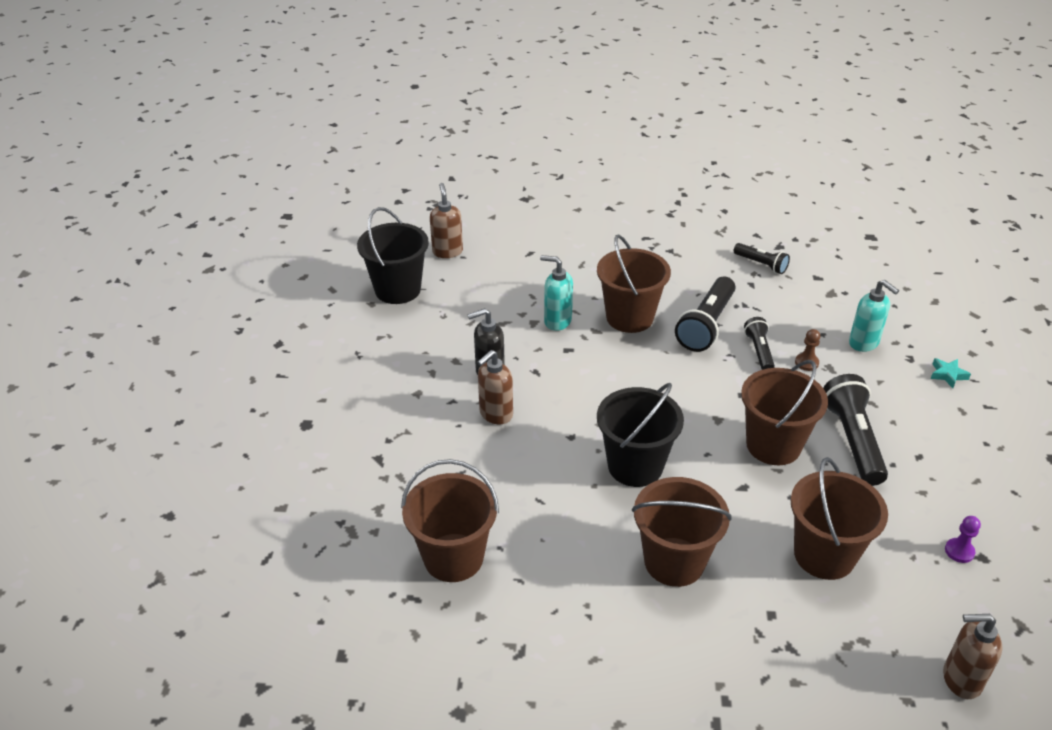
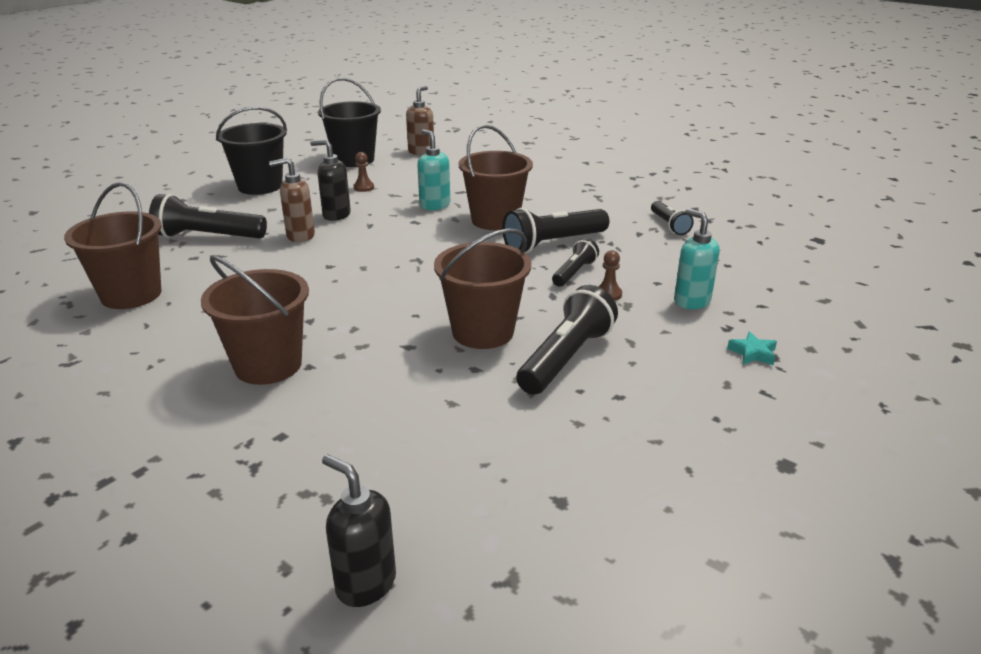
camera: 35 degrees right, 10 degrees down
(412, 456) = (208, 237): none -> black flashlight
(462, 325) = (363, 187): none -> brown pawn
(635, 466) = (345, 299): black bucket -> black bucket (260, 186)
(824, 555) = (399, 420): brown bucket -> none
(864, 343) = (691, 301): turquoise soap dispenser -> turquoise soap dispenser turned 150 degrees clockwise
(959, 551) = (542, 484): purple pawn -> none
(961, 680) = (365, 584): brown soap dispenser -> black soap dispenser

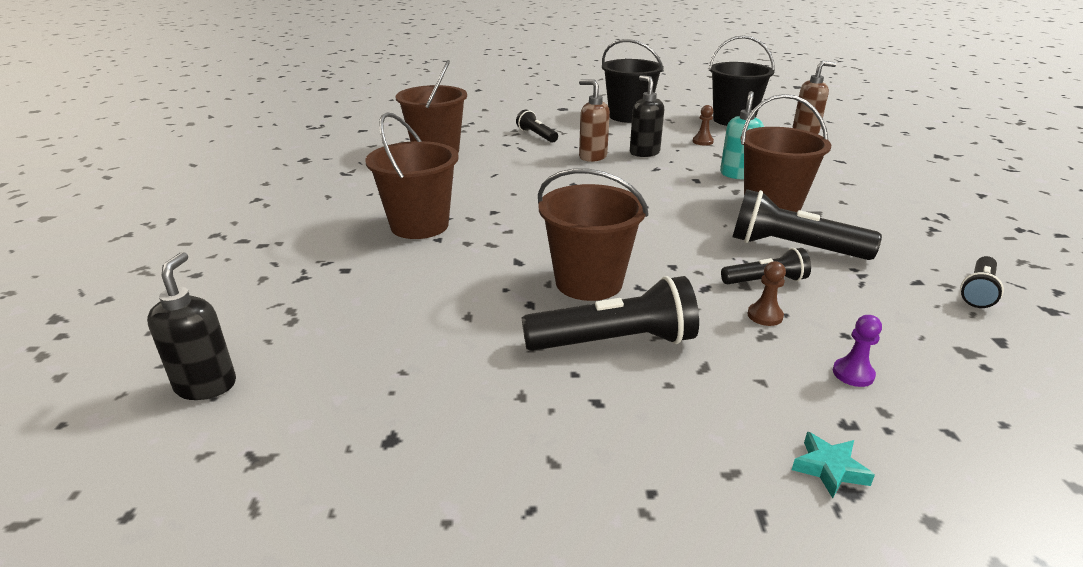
camera: 50 degrees right, 0 degrees up
(208, 237) = (537, 135): black flashlight -> black flashlight, size x0.57
(691, 301) = (853, 374): turquoise soap dispenser -> purple pawn

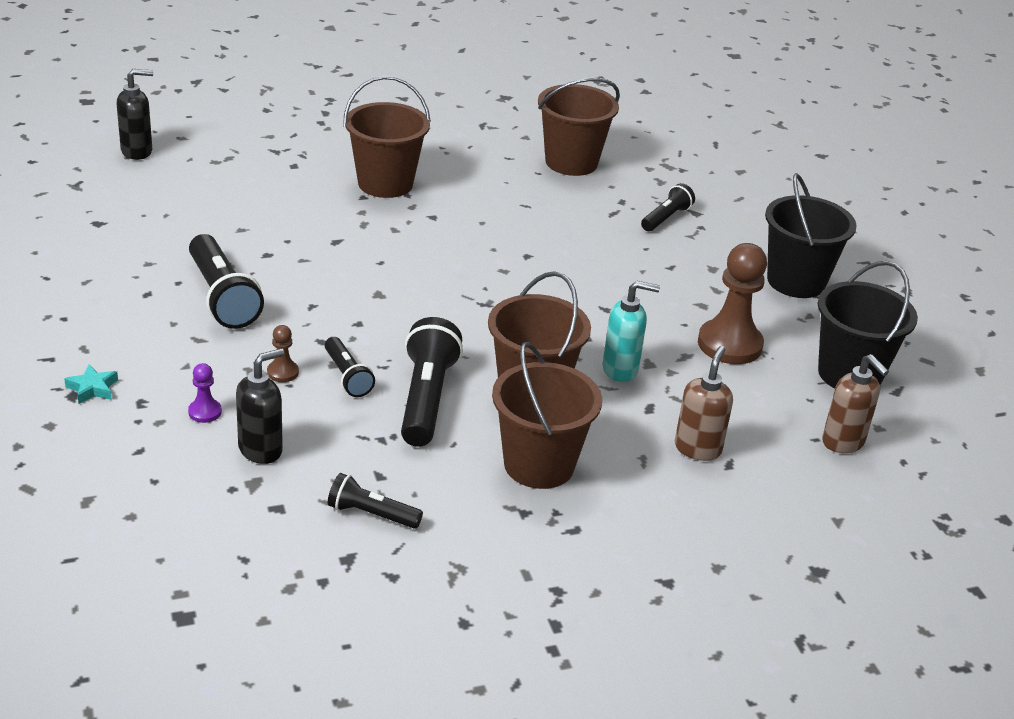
camera: 70 degrees right, 5 degrees up
(588, 282) = (311, 279): brown bucket -> brown bucket (539, 465)
(592, 157) = (617, 262): brown soap dispenser -> brown soap dispenser (697, 448)
(644, 153) = (655, 298): black soap dispenser -> black soap dispenser (261, 450)
(702, 141) = (729, 344): brown pawn -> brown pawn, size x2.20

